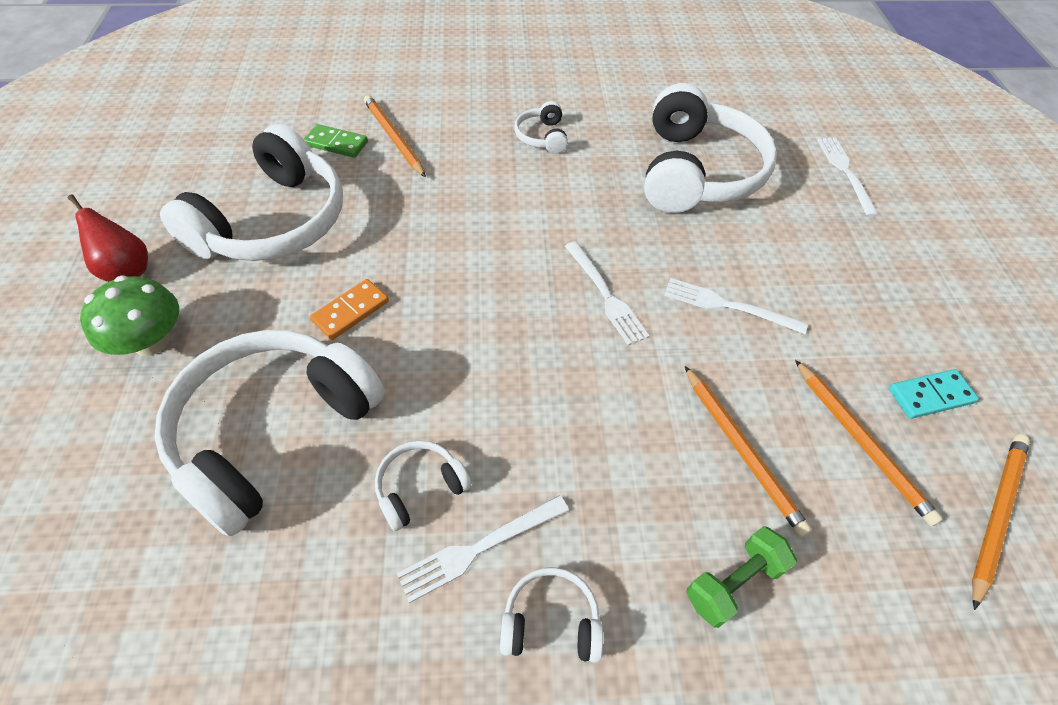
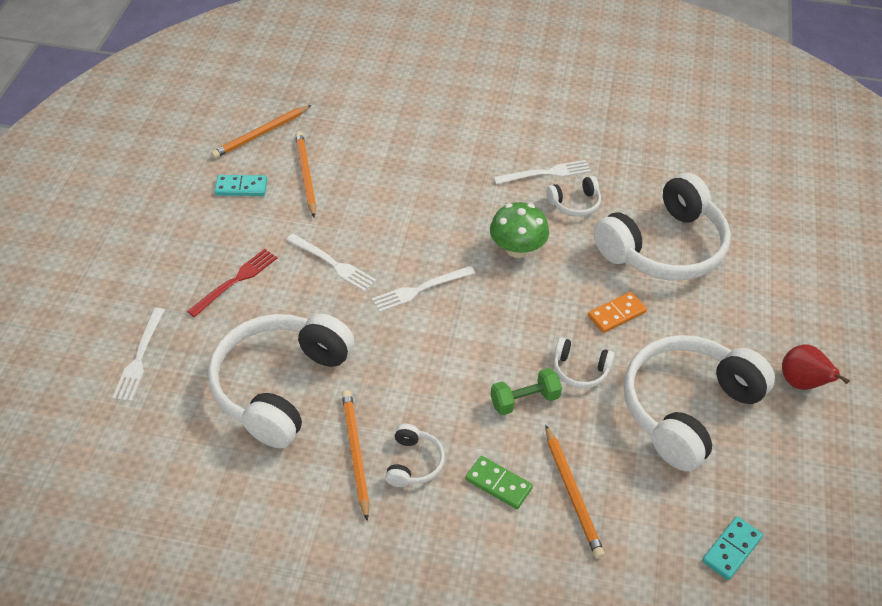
camera: 165 degrees left, 5 degrees down
(151, 342) = (761, 320): green mushroom -> green mushroom (517, 249)
(252, 123) = (732, 549): none -> turquoise domino
(336, 144) = (634, 497): green domino -> green domino (498, 484)
(551, 621) = (516, 142): white headphones -> white headphones (580, 370)
(605, 295) = (420, 289): white fork -> white fork turned 105 degrees counterclockwise
(734, 582) = (419, 137): green dumbbell -> green dumbbell (524, 400)
(742, 450) = (379, 185): orange pencil -> orange pencil (355, 453)
(822, 262) = (235, 281): none -> red fork

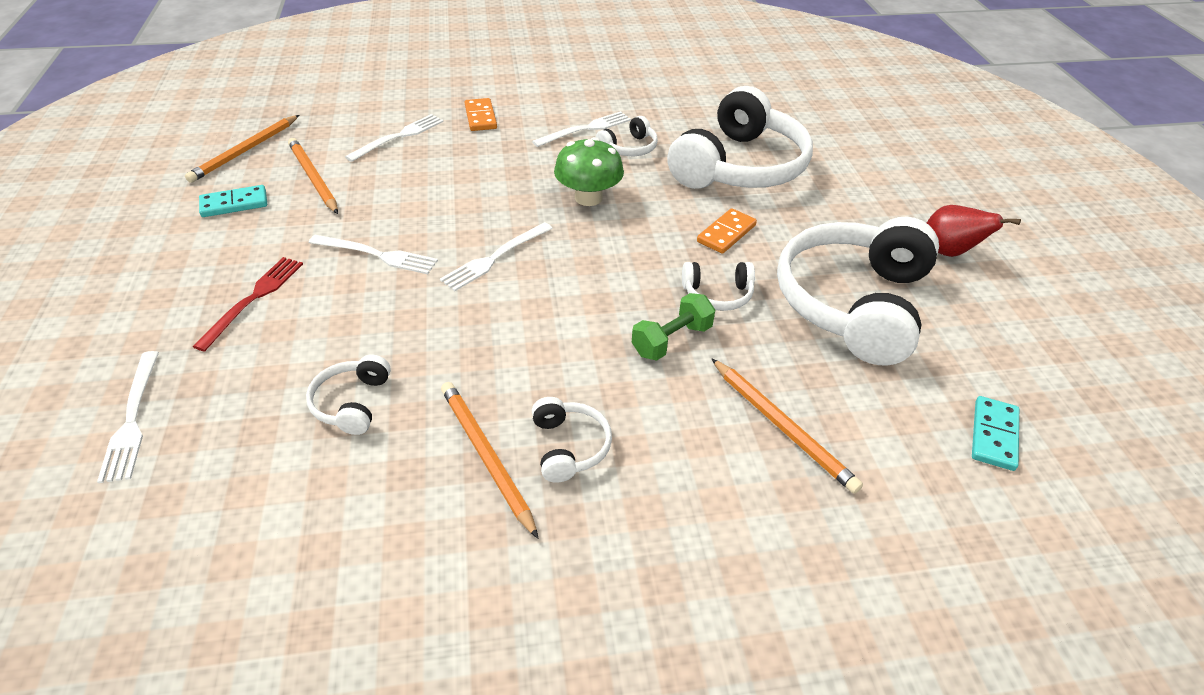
camera: 20 degrees left, 5 degrees down
(280, 386) = (352, 403): white headphones -> white headphones, size x0.43
(385, 146) = (398, 137): none -> white fork
(460, 139) = (480, 117): none -> orange domino
(498, 484) = (688, 441): green domino -> none

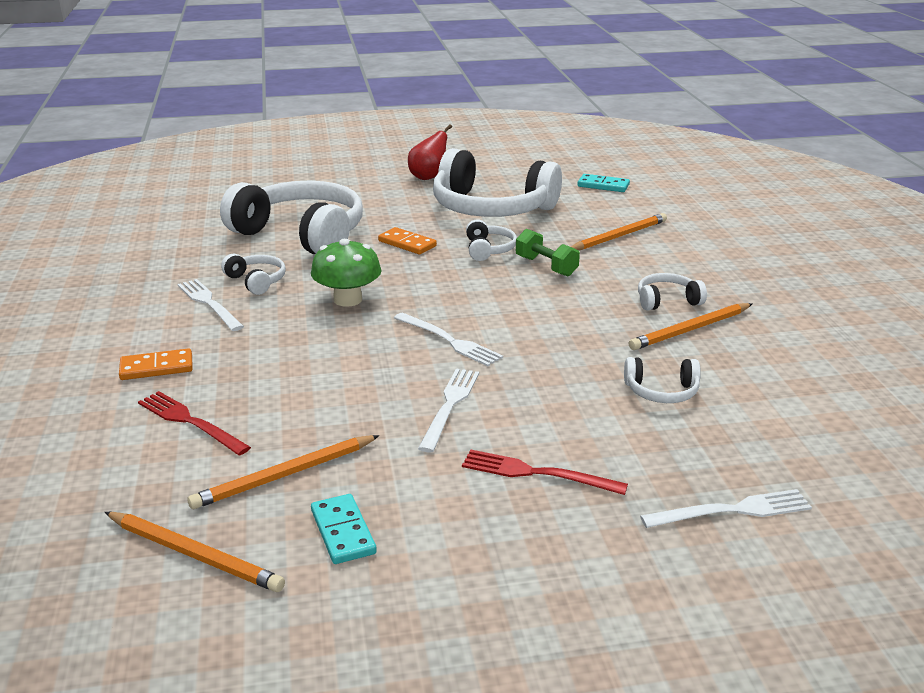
camera: 90 degrees left, 15 degrees down
(398, 137) = (190, 422): white fork -> red fork

